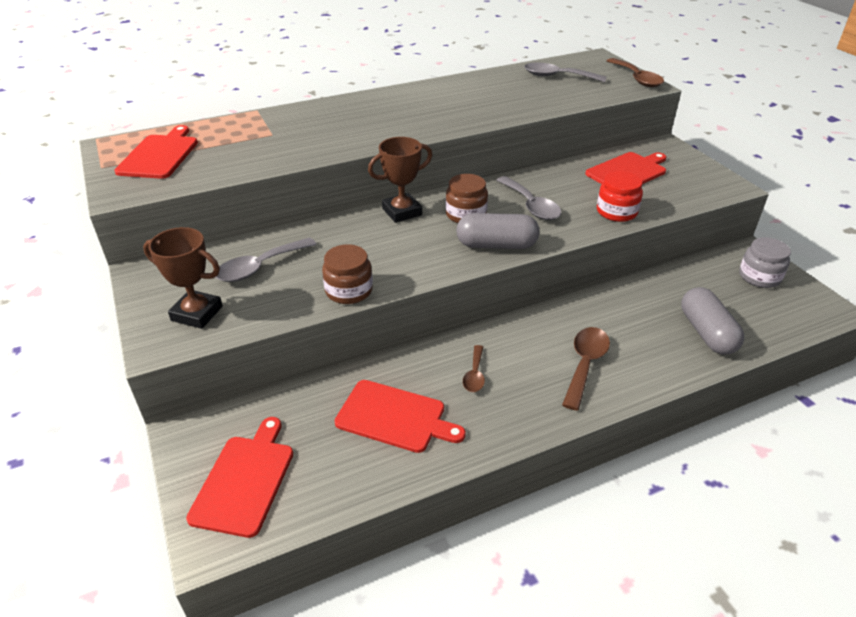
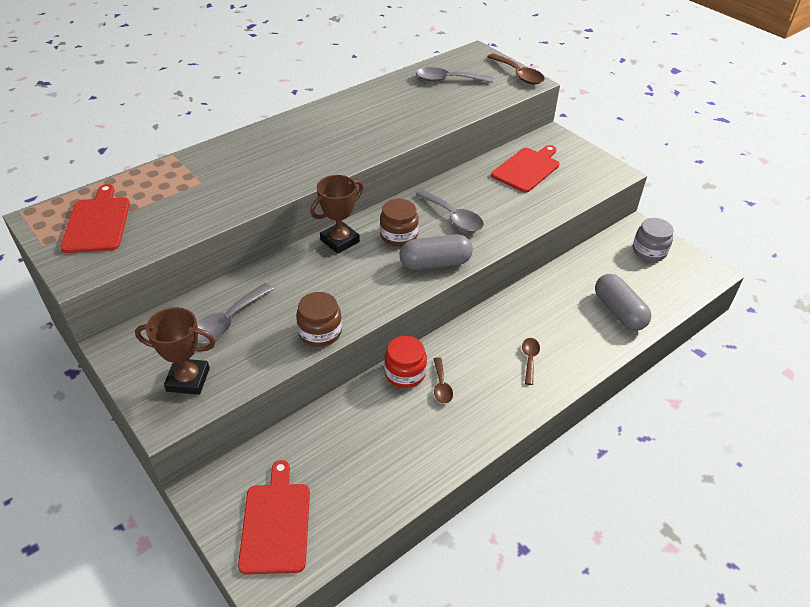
camera: 15 degrees left, 5 degrees up
(394, 417) = (385, 438): red cutting board -> none
(585, 364) = (529, 359): brown spoon -> brown spoon, size x0.60
(616, 212) = (528, 213): red jar -> red jar (405, 373)

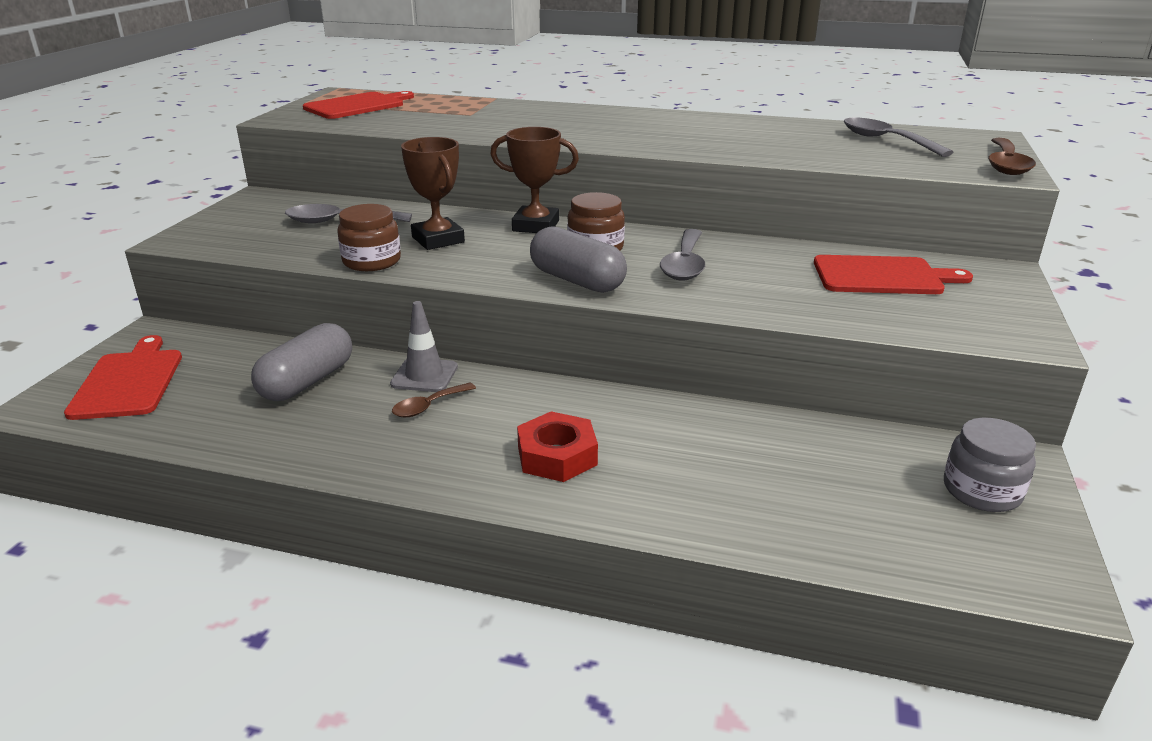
camera: 55 degrees right, 15 degrees down
(188, 379) = (239, 232): brown trophy -> brown trophy (438, 239)
(275, 523) = (128, 381): red cutting board -> red cutting board turned 60 degrees counterclockwise
(405, 373) = (424, 375): red jar -> grey traffic cone
(529, 359) = (557, 456): brown spoon -> red nut
(619, 312) = (775, 506): grey capsule -> grey capsule (307, 382)

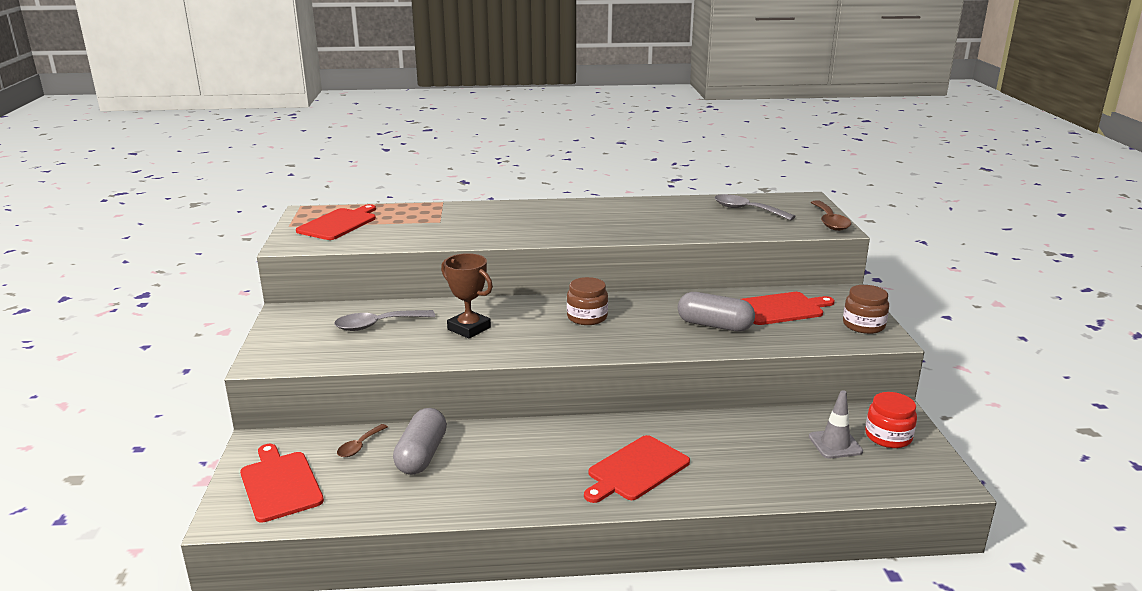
camera: 20 degrees left, 5 degrees down
(372, 261) = (436, 355): brown jar -> brown jar (863, 325)
(424, 375) = (504, 433): grey traffic cone -> grey traffic cone (835, 444)
(428, 406) = (525, 455): brown spoon -> brown spoon (359, 446)
(535, 226) = (530, 305): brown trophy -> none
(557, 456) = (636, 470): red nut -> red cutting board
(577, 280) = (595, 345): grey capsule -> grey capsule (714, 325)
(684, 264) = (656, 320): grey spoon -> none
(981, 491) = (888, 436): grey jar -> red jar

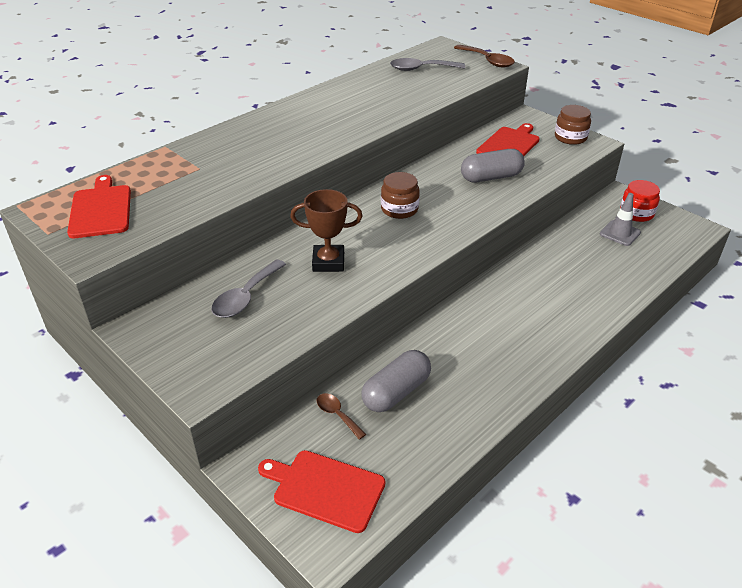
camera: 40 degrees left, 15 degrees up
(359, 446) = (337, 415): brown spoon -> brown spoon turned 150 degrees clockwise
(422, 455) = (396, 392): grey capsule -> grey capsule turned 75 degrees clockwise
(636, 470) = (546, 316): red cutting board -> none

